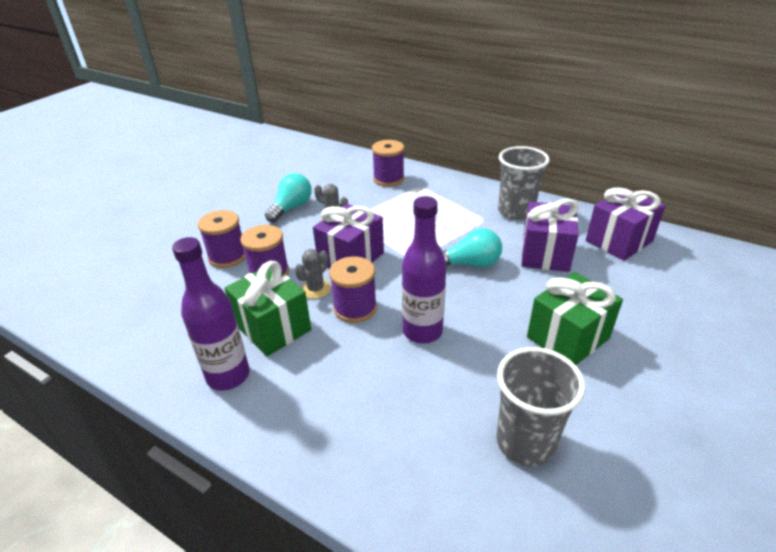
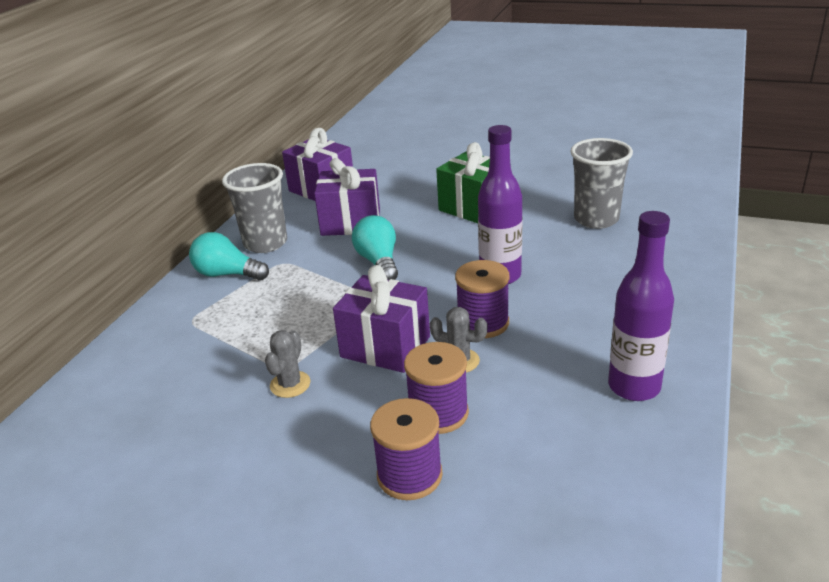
camera: 100 degrees left, 5 degrees down
(273, 327) = (543, 376): green gift -> none
(291, 208) = (250, 443): turquoise light bulb -> turquoise light bulb (227, 274)
(388, 179) = (160, 354): purple spool -> none

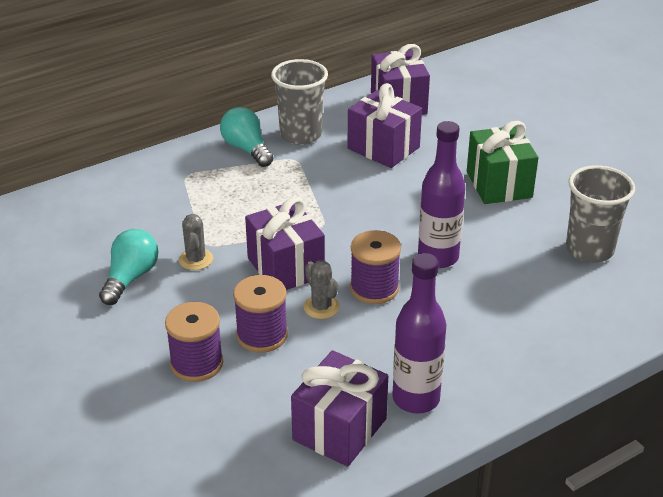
camera: 35 degrees right, 5 degrees up
(290, 384) = (196, 259): grey cactus -> grey cactus turned 60 degrees counterclockwise
(378, 262) = (362, 195): turquoise light bulb -> turquoise light bulb (131, 278)
(613, 450) = (339, 429): none -> purple gift

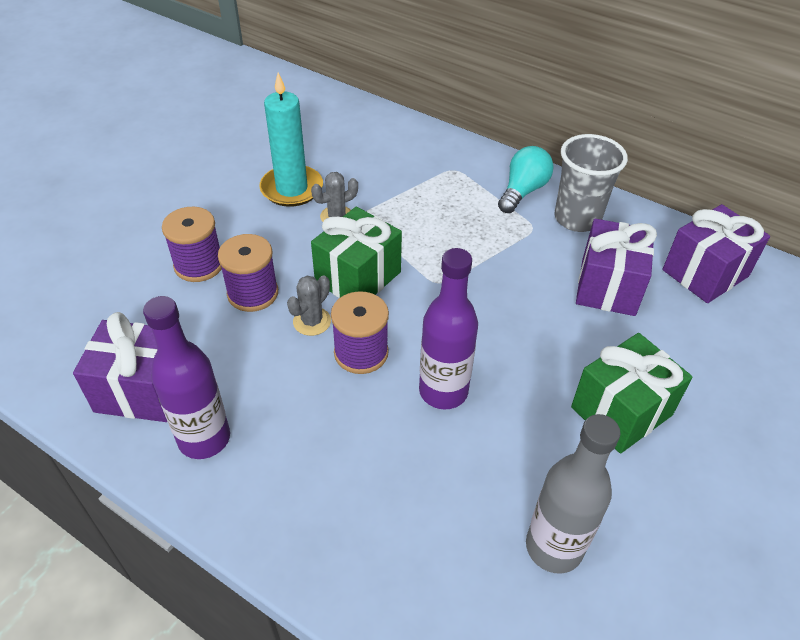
camera: 65 degrees right, 10 degrees up
(131, 278) = (292, 189): turquoise light bulb -> turquoise candle
(285, 267) = (358, 277): purple gift -> green gift
(589, 250) = (554, 547): grey cup -> grey bottle

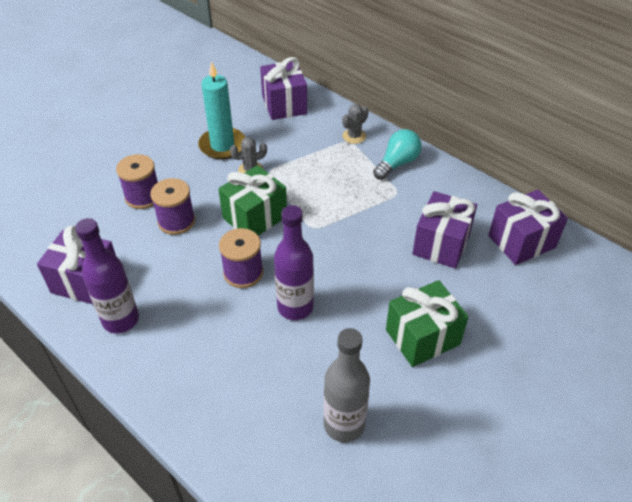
camera: 10 degrees right, 0 degrees up
(312, 321) = (213, 246): grey cactus -> grey cactus (354, 136)
(359, 131) = (284, 105): none -> purple gift
(577, 218) = (433, 189): grey cup -> none

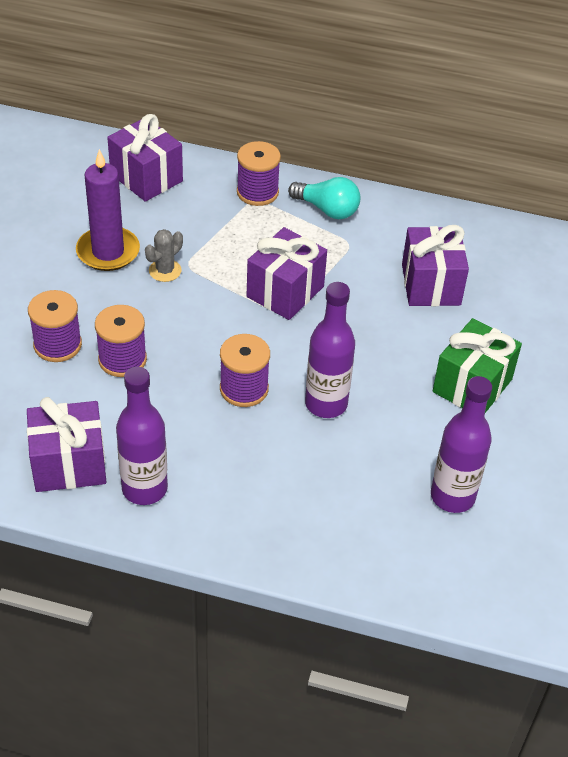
camera: 30 degrees left, 0 degrees up
(222, 145) = (108, 252): turquoise candle -> purple candle
(255, 217) = (211, 324): green gift -> none
(344, 425) = (452, 496): grey bottle -> purple bottle
(354, 136) = (257, 192): grey cactus -> purple spool
(397, 163) = (327, 210): turquoise light bulb -> turquoise light bulb turned 105 degrees clockwise
(521, 241) = (507, 255): purple gift -> purple gift (285, 291)

